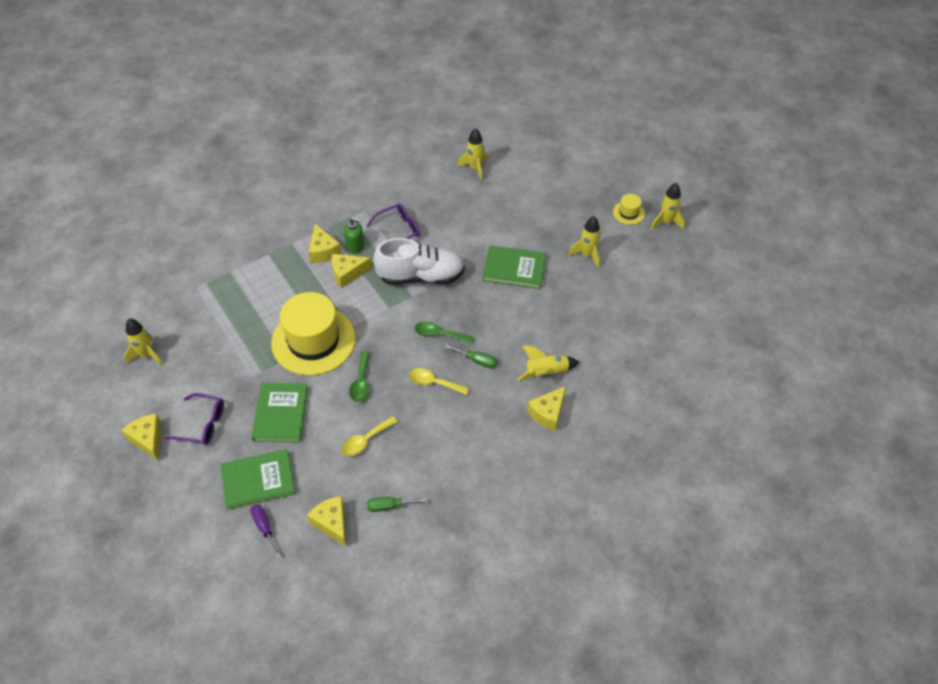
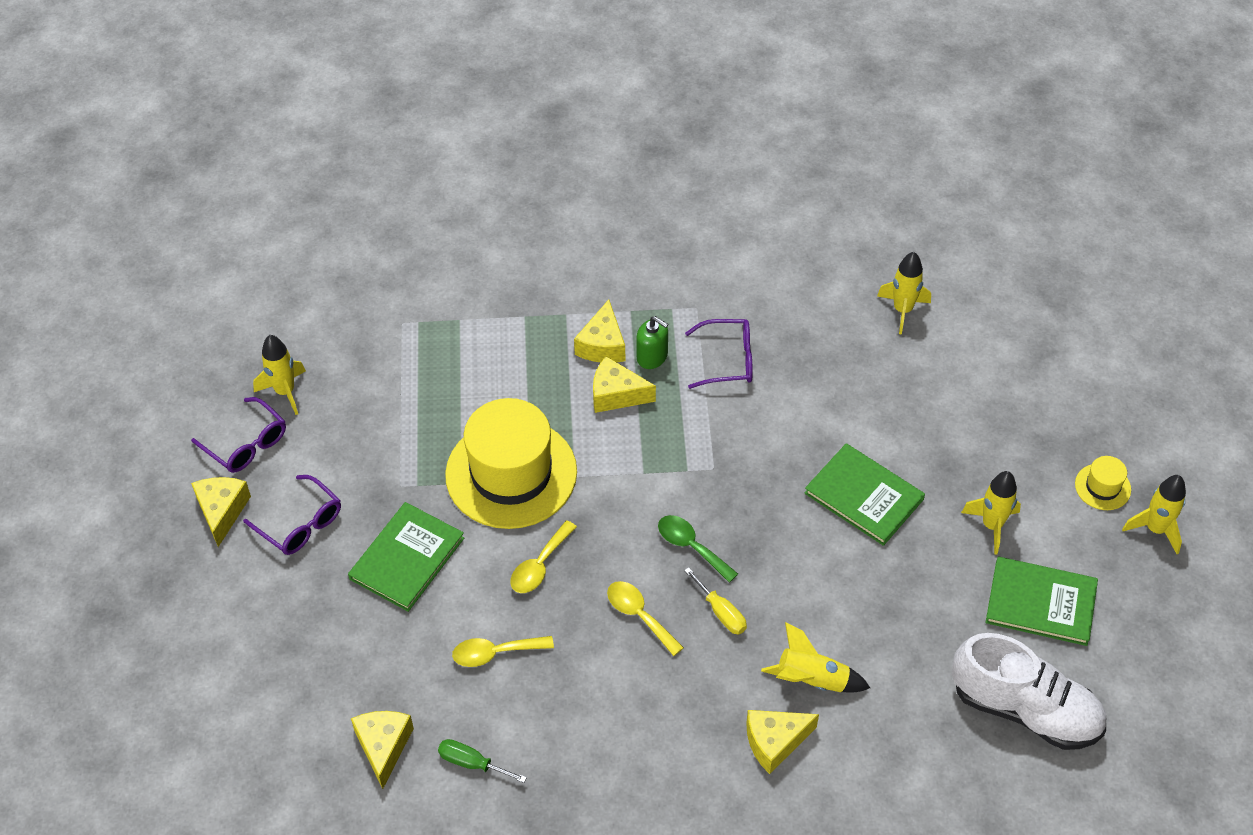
camera: 30 degrees right, 0 degrees up
(140, 395) = (246, 444): none -> purple glasses
(258, 480) = (325, 638): green book -> green book (1040, 603)
(264, 527) = (295, 707): purple screwdriver -> none
(361, 382) = (540, 565): green spoon -> yellow spoon
(421, 276) = (718, 446): white shoe -> white shoe (1025, 709)
(477, 360) = (721, 612): green screwdriver -> yellow screwdriver

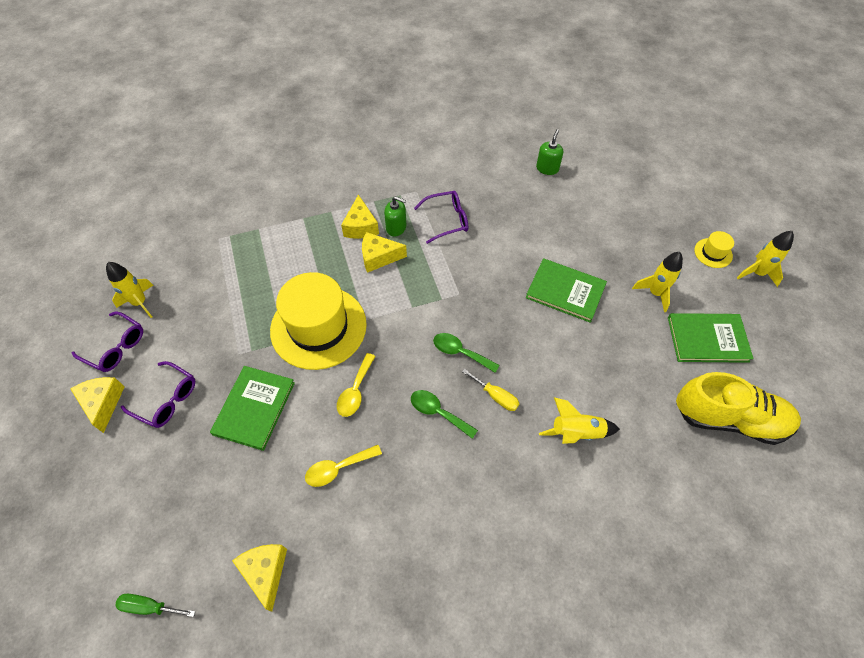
camera: 15 degrees left, 5 degrees up
(472, 763) = (340, 568): green screwdriver -> green screwdriver (149, 606)
(639, 615) = (438, 412): yellow spoon -> green spoon
(775, 742) = (566, 489): yellow cheese -> none
(902, 310) = (547, 168): yellow rocket -> green soap dispenser
(1025, 709) = (729, 419): white shoe -> yellow shoe

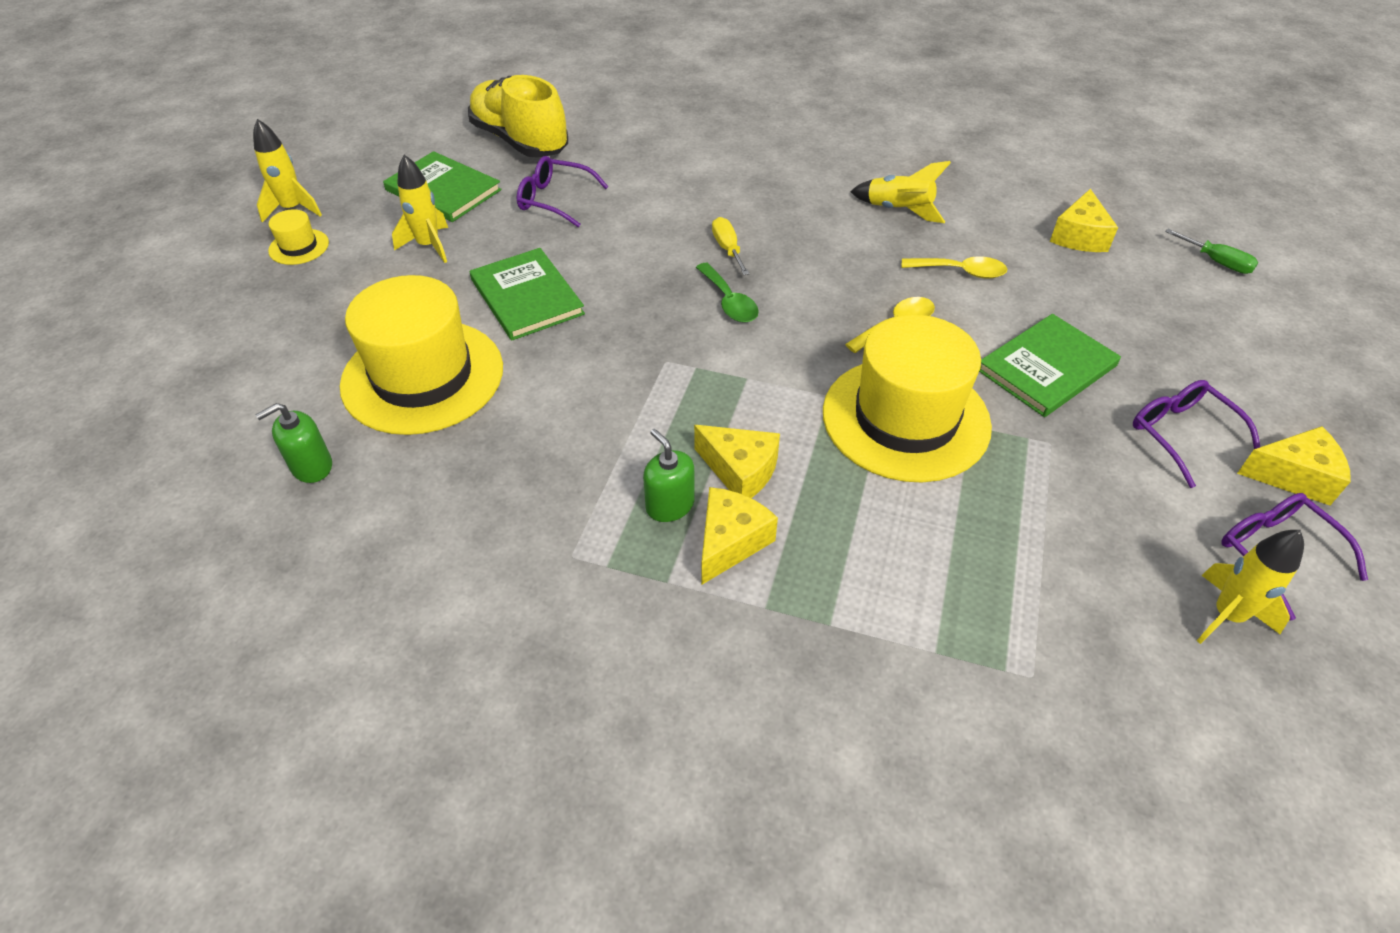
camera: 145 degrees left, 10 degrees down
(103, 403) = (1293, 476): yellow cheese -> yellow cheese turned 105 degrees counterclockwise
(438, 412) = (807, 265): green spoon -> none
(447, 220) = (574, 471): purple glasses -> purple glasses (555, 200)
(556, 223) = (423, 376): none -> yellow hat
(576, 432) = (675, 191): yellow rocket -> yellow rocket (898, 210)

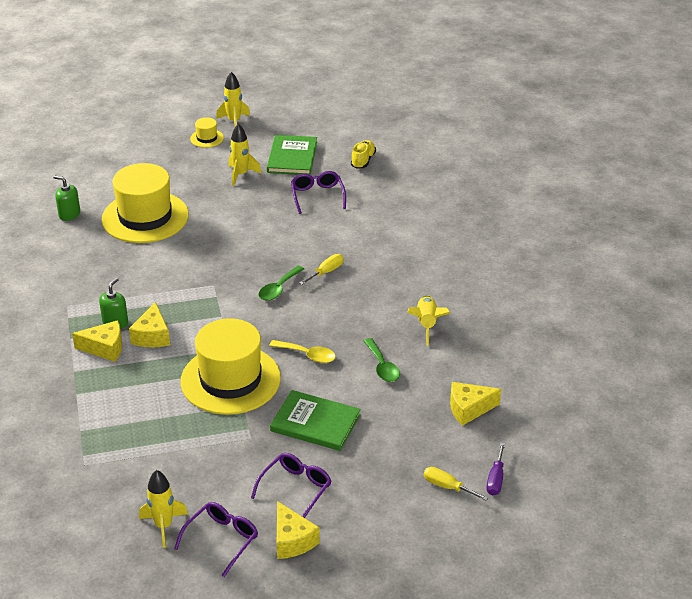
camera: 60 degrees right, 10 degrees down
(520, 141) = (363, 161): yellow shoe -> yellow shoe, size x0.49
(527, 297) = (227, 222): green book -> none
(960, 272) = (382, 367): yellow spoon -> green spoon
(1217, 262) = (495, 479): green screwdriver -> purple screwdriver
(1219, 302) = (447, 487): none -> yellow screwdriver

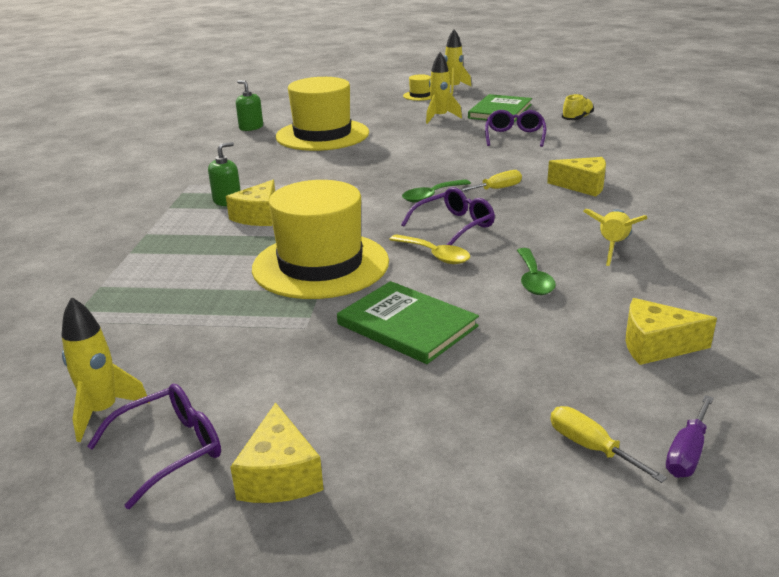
camera: 20 degrees right, 10 degrees down
(105, 348) = (197, 219): yellow cheese -> yellow cheese (583, 186)
(296, 489) = (331, 401): purple glasses -> purple glasses (454, 225)

